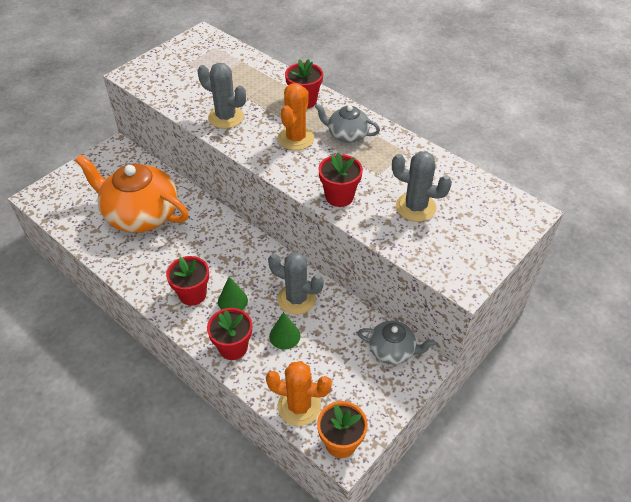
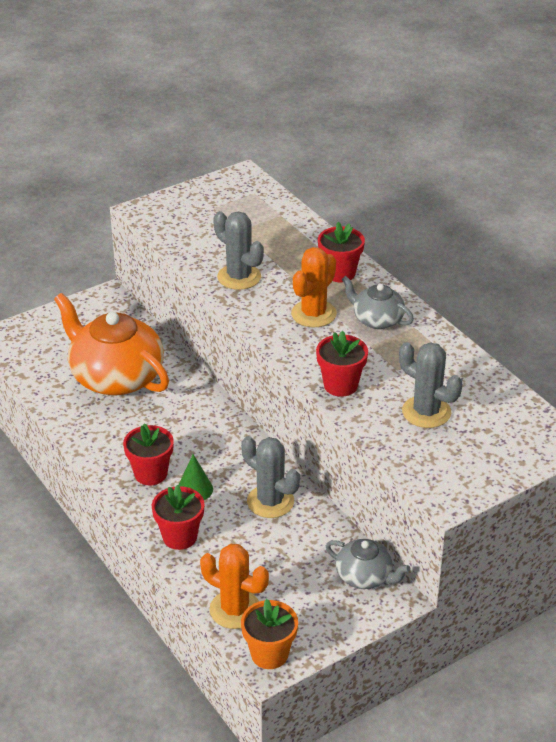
camera: 15 degrees right, 10 degrees down
(284, 336) = (243, 537): green cone -> none

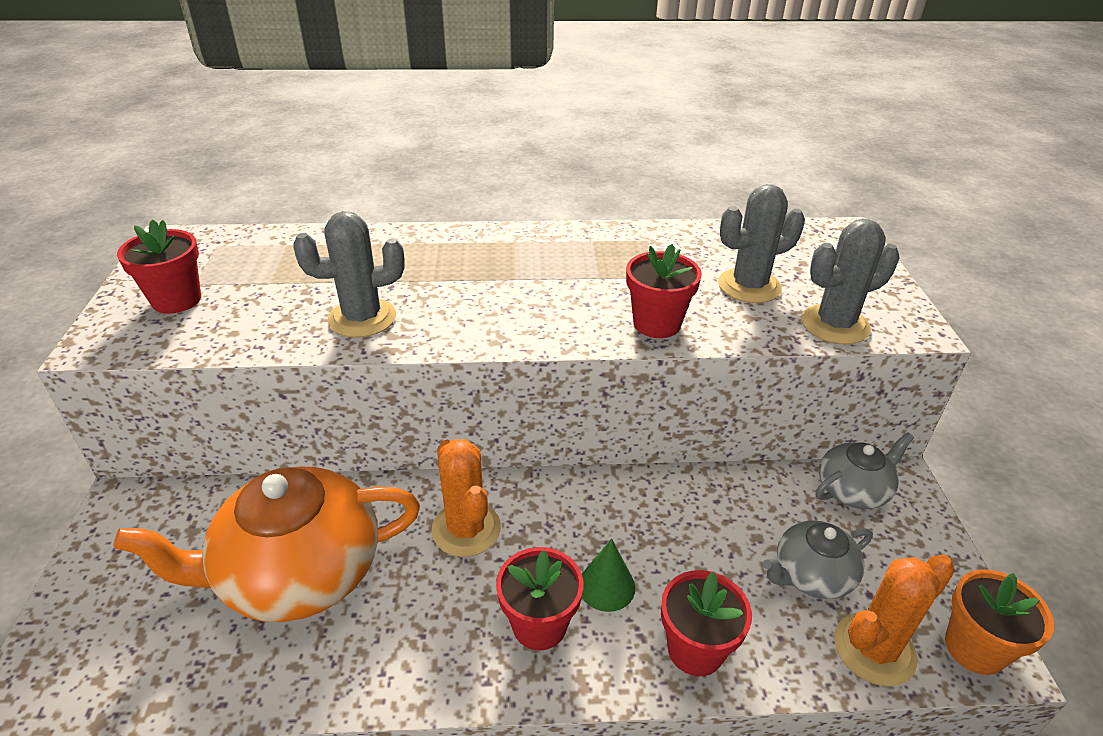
camera: 60 degrees left, 0 degrees up
(270, 501) = (678, 516): grey cactus -> grey cactus (835, 325)
(313, 314) = (501, 292): orange cactus -> orange cactus (466, 529)
(340, 273) = (447, 248): red flower pot -> red flower pot (176, 300)
(377, 320) = (557, 256): grey teapot -> grey teapot (811, 575)

